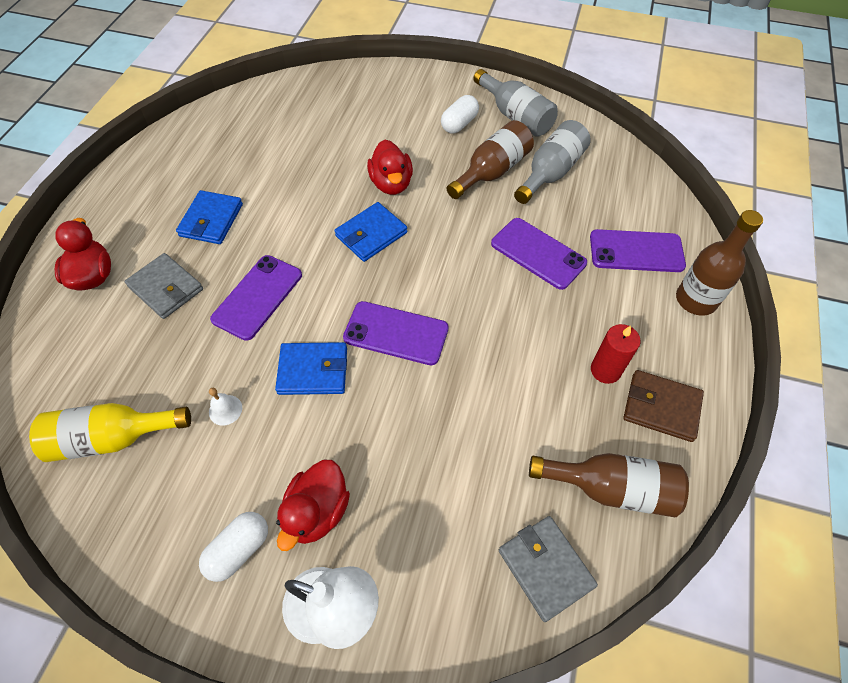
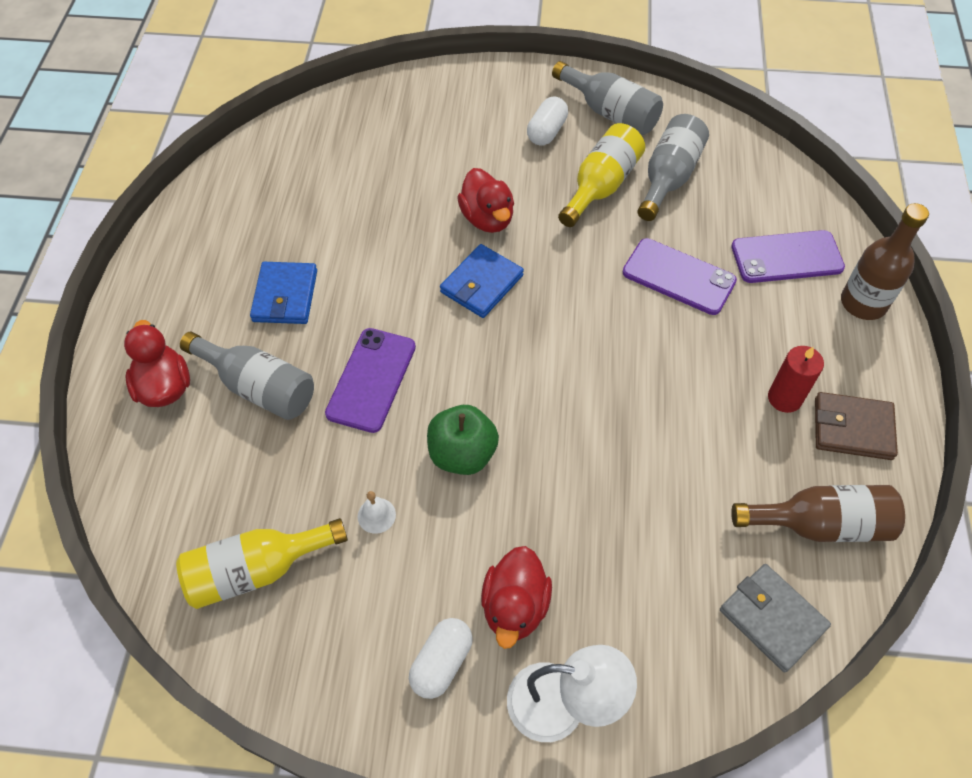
camera: 10 degrees left, 0 degrees up
(166, 288) = (258, 387): grey wallet -> grey bottle
(313, 370) = (462, 454): blue wallet -> green apple
(396, 333) = (544, 395): purple phone -> none
(492, 172) = (601, 186): brown bottle -> yellow bottle

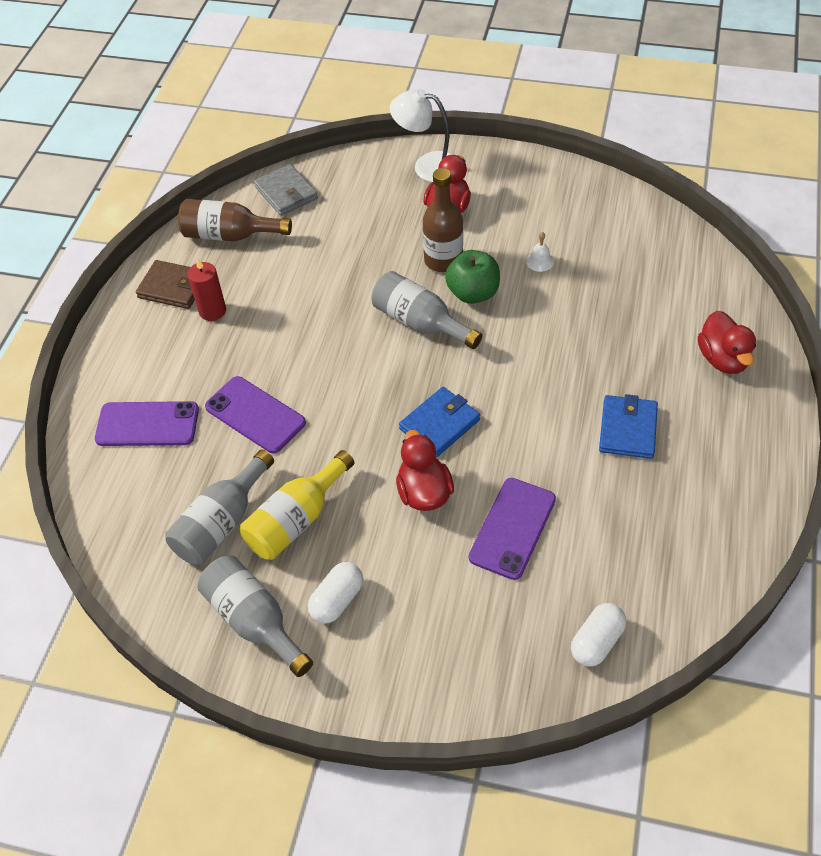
camera: 170 degrees left, 5 degrees down
(257, 570) = (623, 237): yellow bottle -> none
(258, 387) = (641, 352): grey bottle -> grey bottle (420, 323)
(371, 380) = (544, 350): purple phone -> purple phone (512, 528)
(442, 663) = (498, 187): white capsule -> white capsule (596, 641)
(863, 303) = (105, 377): brown bottle -> brown bottle (443, 260)

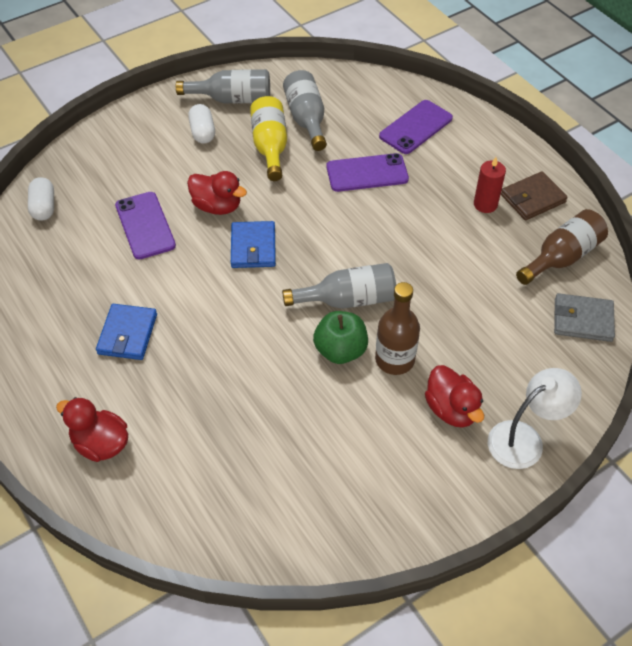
camera: 130 degrees right, 0 degrees up
(539, 261) = (324, 419): white bell -> none
(627, 429) = (127, 334): blue wallet -> blue wallet turned 45 degrees clockwise

